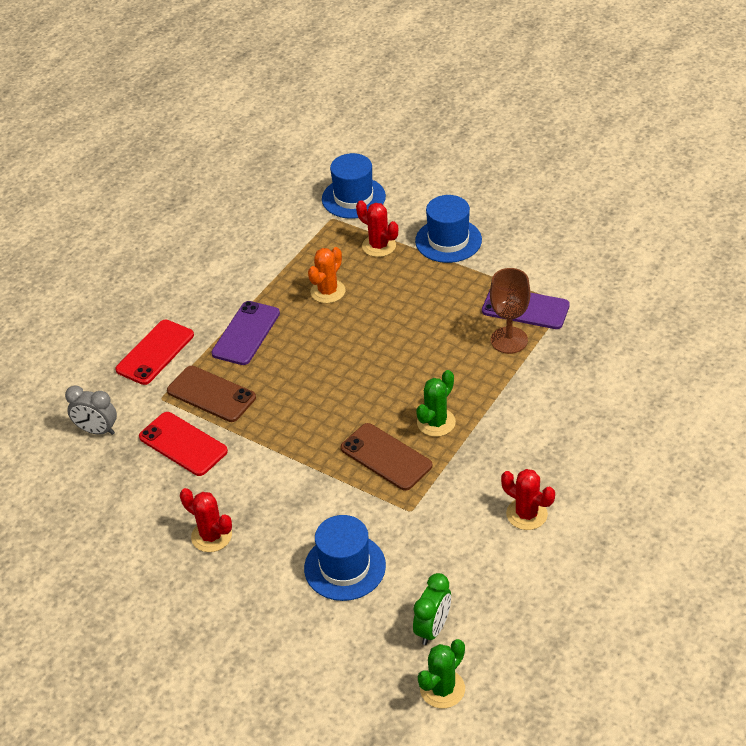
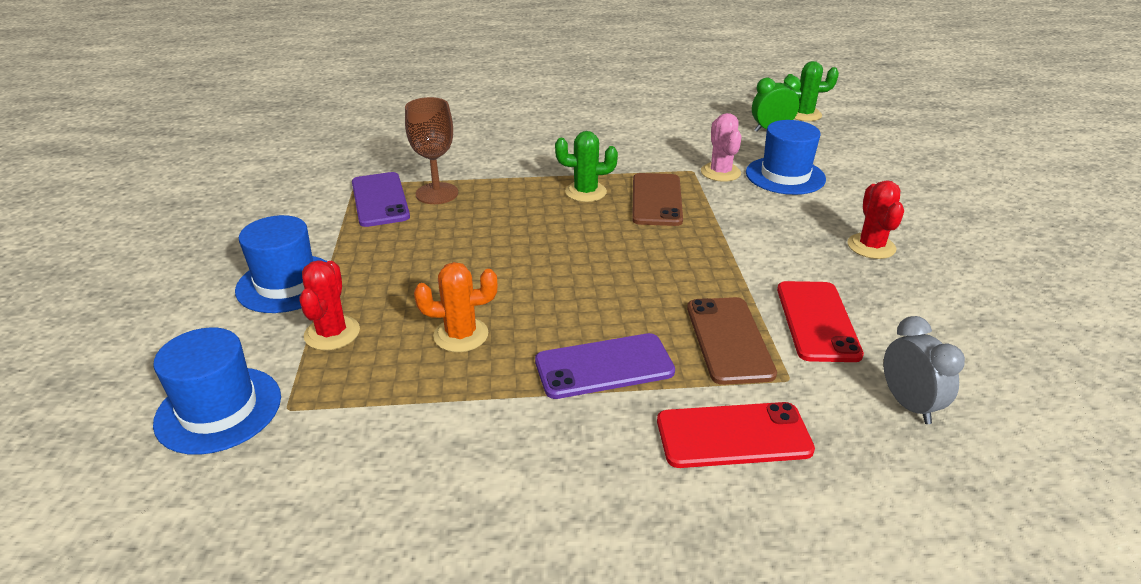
camera: 130 degrees left, 10 degrees down
(390, 526) = (720, 172): none -> pink cactus
(526, 514) = (627, 130): red cactus -> none

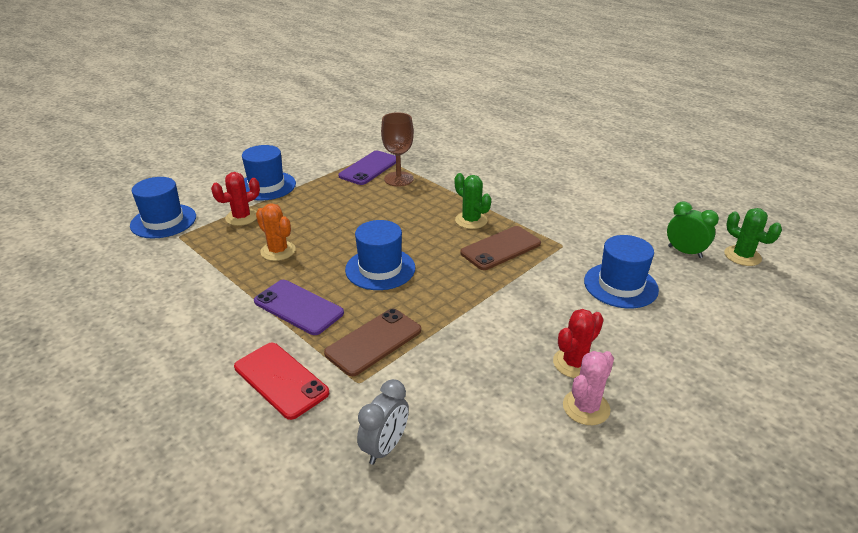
camera: 50 degrees right, 0 degrees up
(600, 280) = (380, 269): none -> blue hat
(720, 172) = (578, 257): pink cactus -> pink cactus (586, 407)
(817, 321) = (438, 371): red phone -> none

